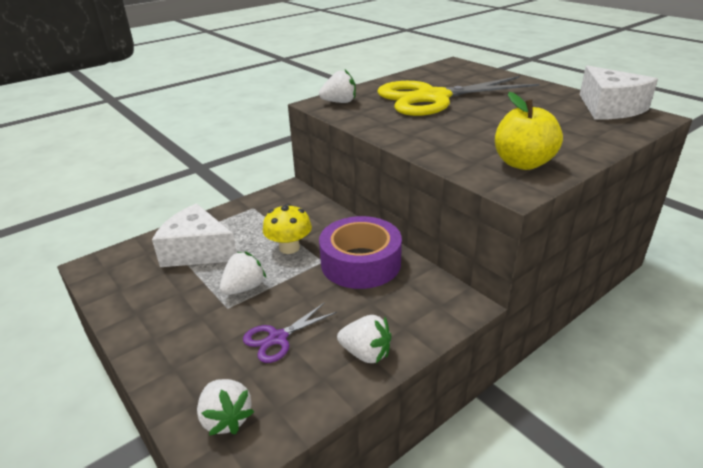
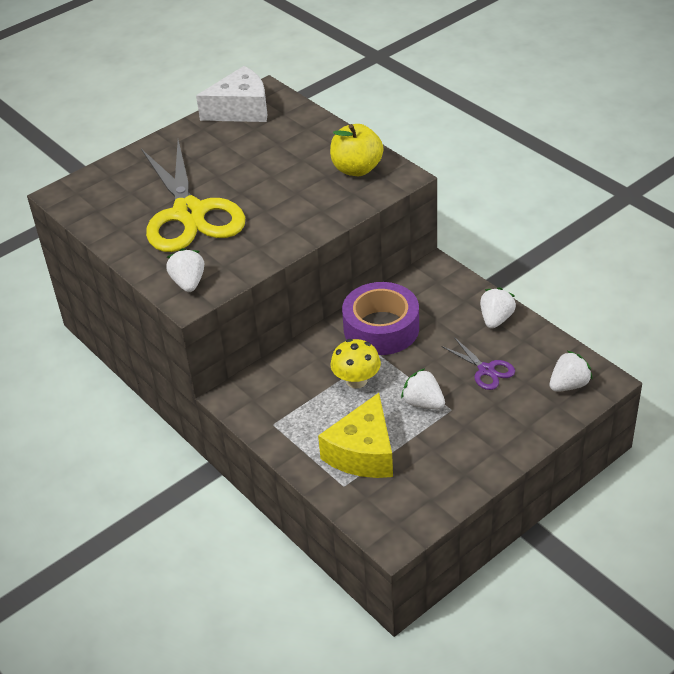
camera: 90 degrees left, 10 degrees up
(197, 251) = (363, 452): white cheese -> yellow cheese

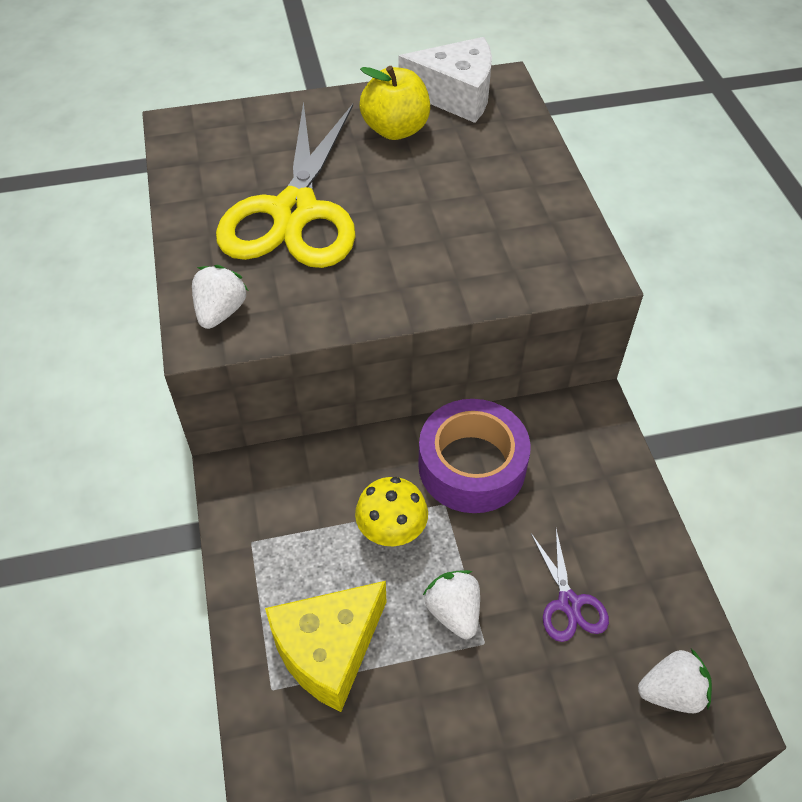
camera: 25 degrees right, 10 degrees up
(357, 169) = (542, 236): yellow apple -> yellow apple (395, 129)
(496, 319) = (630, 527): white strawberry -> none

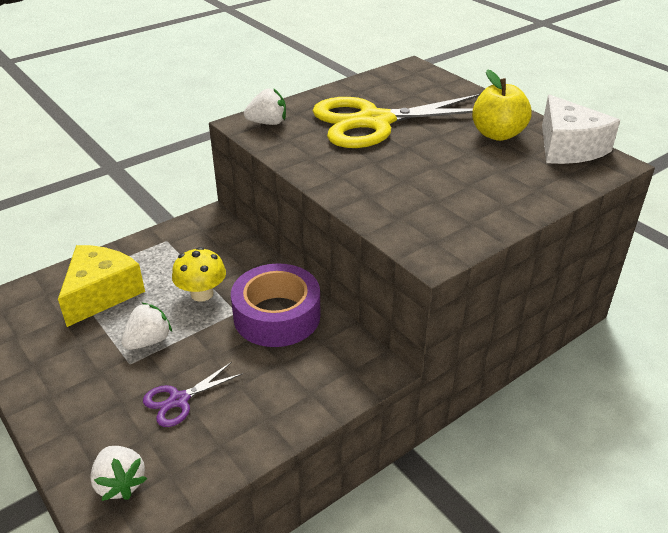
camera: 65 degrees right, 15 degrees down
(328, 649) = (101, 294): yellow cheese -> yellow cheese turned 90 degrees clockwise

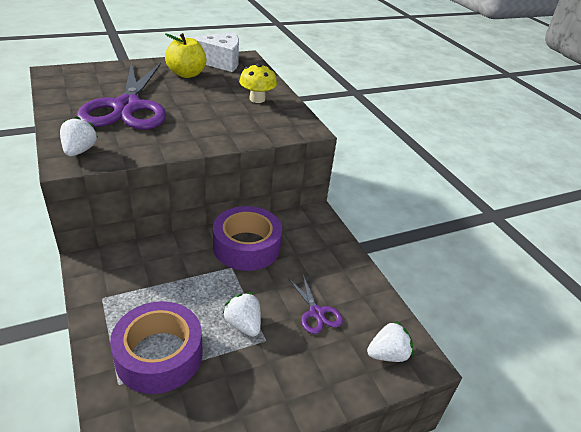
camera: 80 degrees left, 0 degrees up
(101, 294) = (159, 355): yellow cheese -> purple tape
(202, 294) = (198, 283): yellow mushroom -> yellow mushroom (257, 99)
(374, 122) = (127, 107): yellow scissors -> purple scissors

